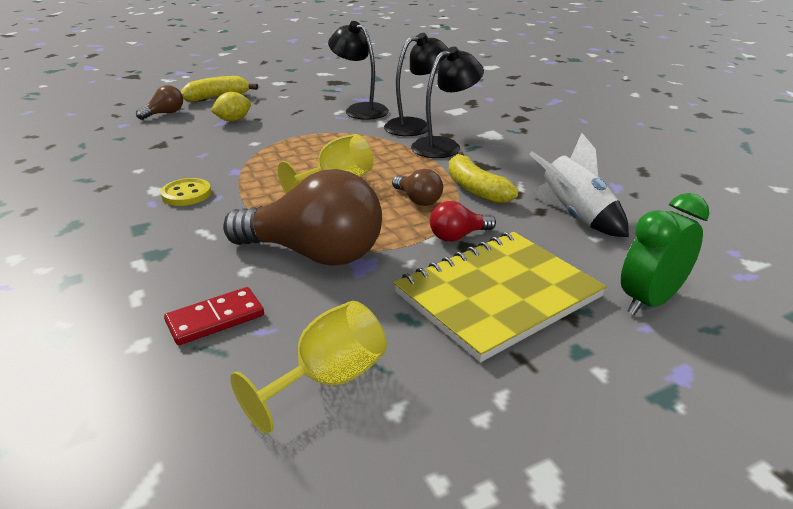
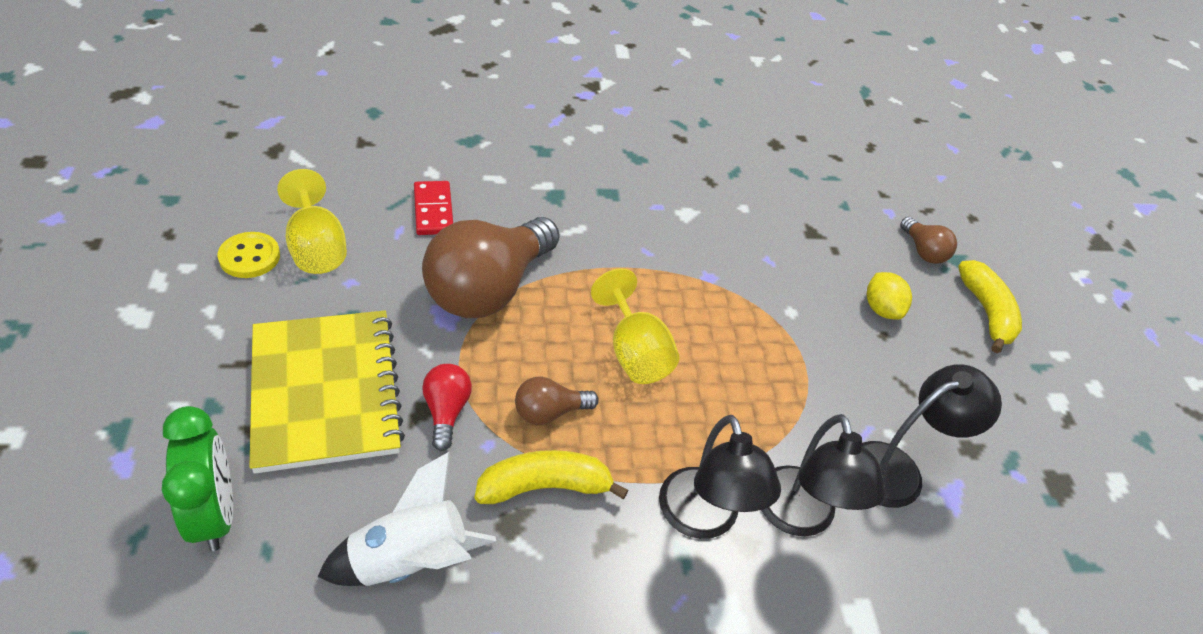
camera: 105 degrees right, 15 degrees up
(186, 194) = (665, 231): yellow button -> yellow button (249, 257)

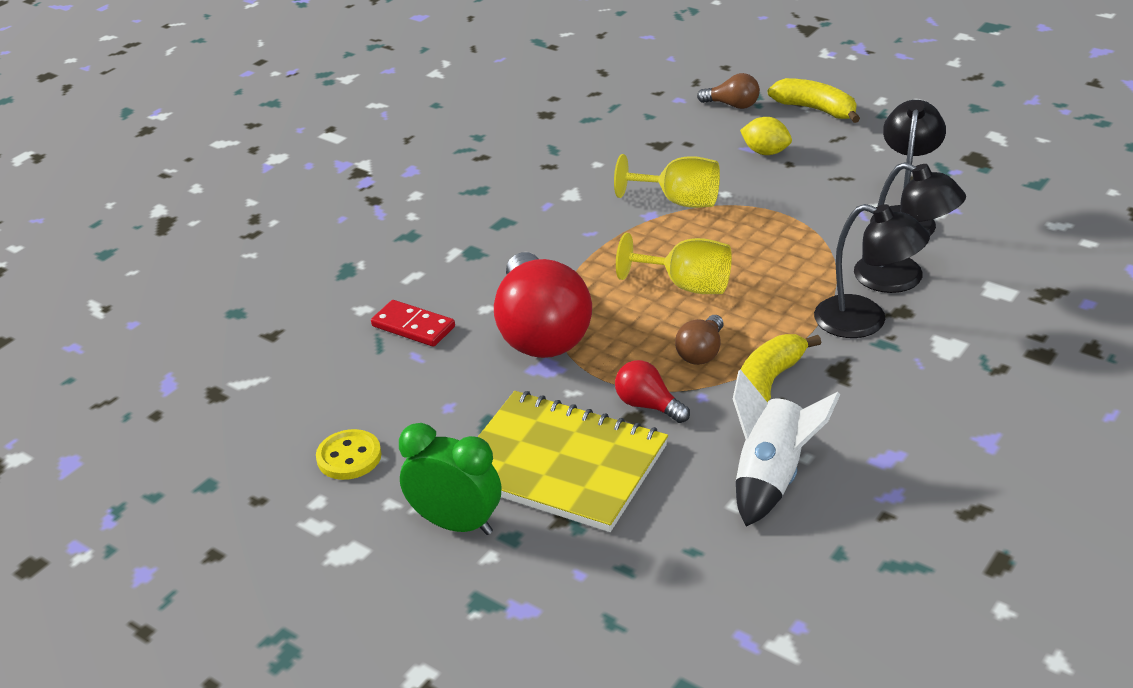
camera: 40 degrees left, 10 degrees down
(214, 514) = (630, 569): green clock -> green clock (456, 524)
(316, 248) = (383, 412): yellow goblet -> yellow goblet (679, 201)
(489, 289) = (541, 332): brown light bulb -> red light bulb

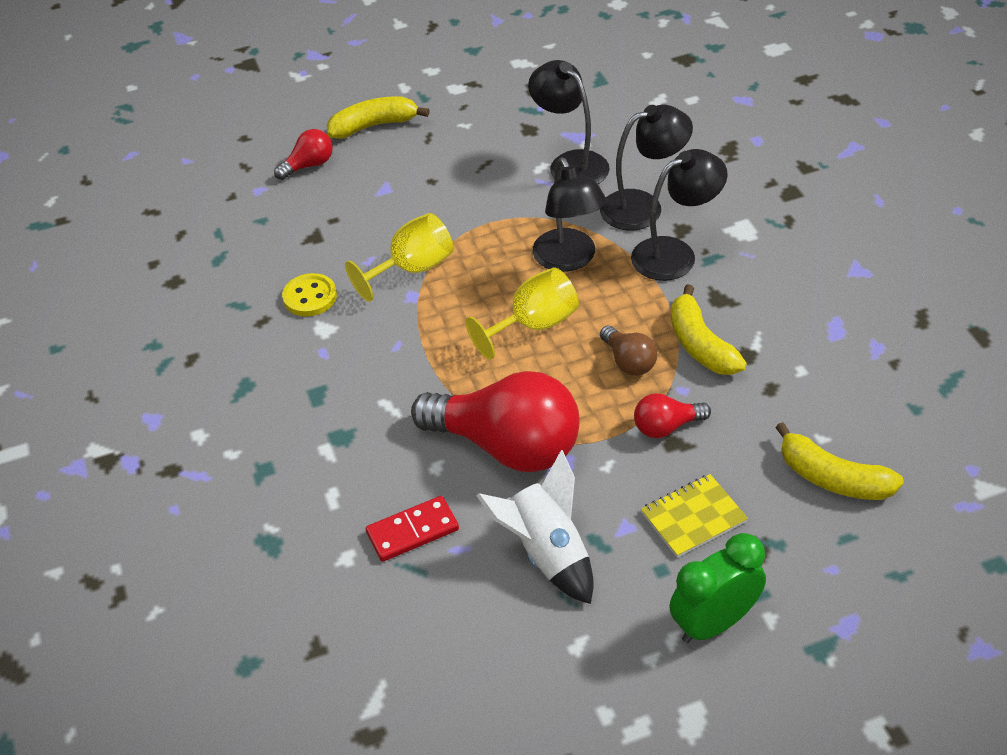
camera: 55 degrees left, 10 degrees up
(349, 457) = (562, 663): yellow button -> yellow button (310, 297)
(561, 464) = (693, 517): yellow notebook -> yellow notebook, size x0.50
(689, 531) = (832, 478): none -> yellow banana
(732, 105) = (309, 165): brown light bulb -> red light bulb
(765, 152) = (400, 184): yellow lemon -> none
(771, 477) = (808, 400): white rocket -> white rocket (547, 553)
(784, 269) = (569, 260): none -> black lamp

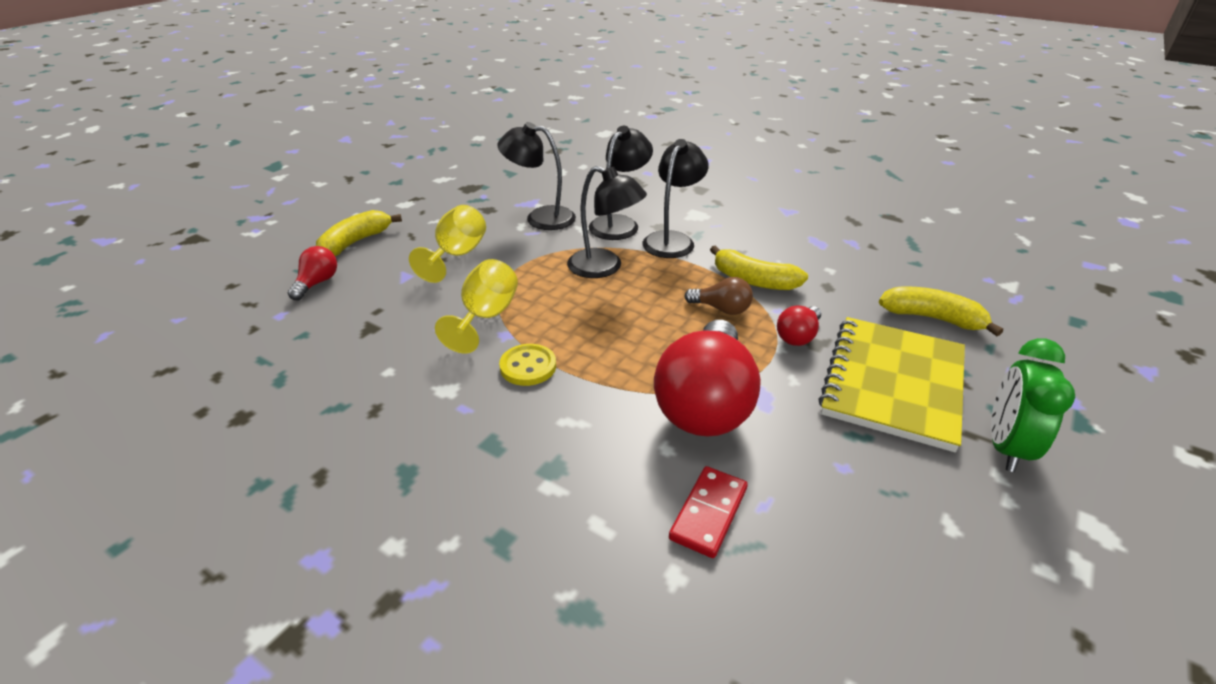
camera: 40 degrees left, 10 degrees down
(310, 297) = (408, 372): yellow button -> yellow button (528, 367)
(507, 446) = (705, 403): red light bulb -> red light bulb turned 120 degrees clockwise
(534, 325) = (626, 315): yellow goblet -> yellow goblet (457, 255)
(547, 553) = (834, 465): white rocket -> none
(693, 517) = (892, 383): yellow notebook -> yellow notebook, size x2.02
(832, 478) = (932, 318): yellow banana -> yellow banana turned 150 degrees counterclockwise

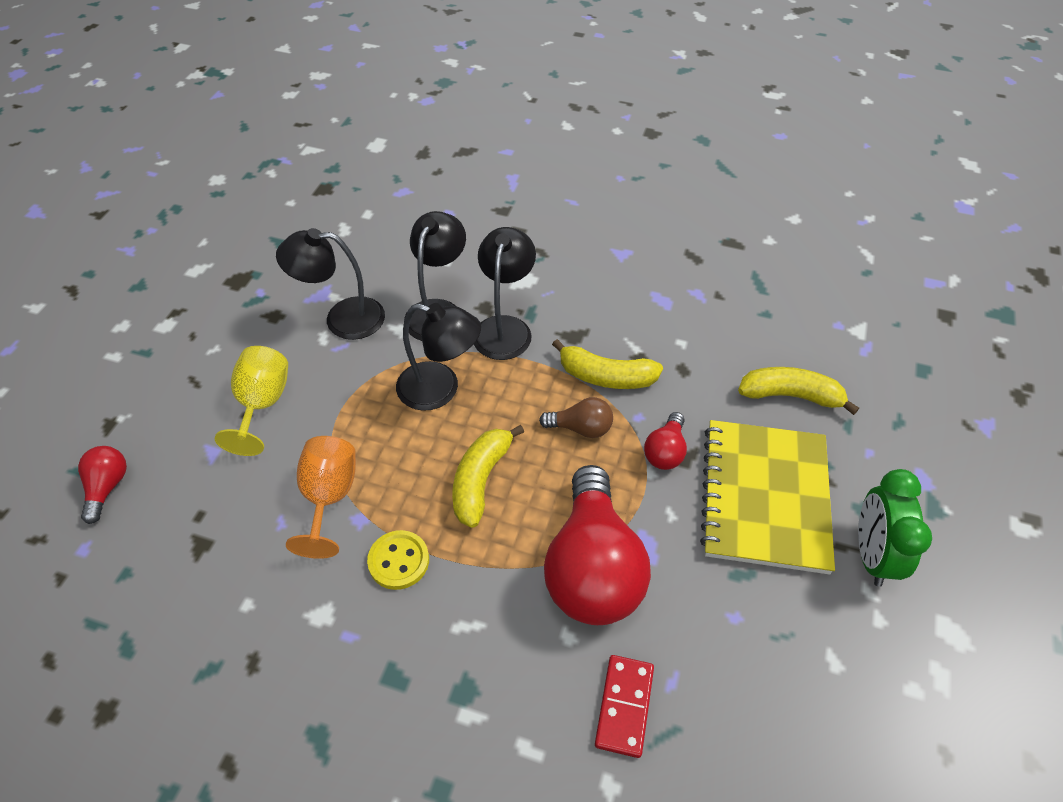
camera: 15 degrees left, 15 degrees up
(355, 242) = (128, 407): yellow banana -> yellow banana (481, 480)
(486, 317) = (329, 497): yellow goblet -> orange goblet

